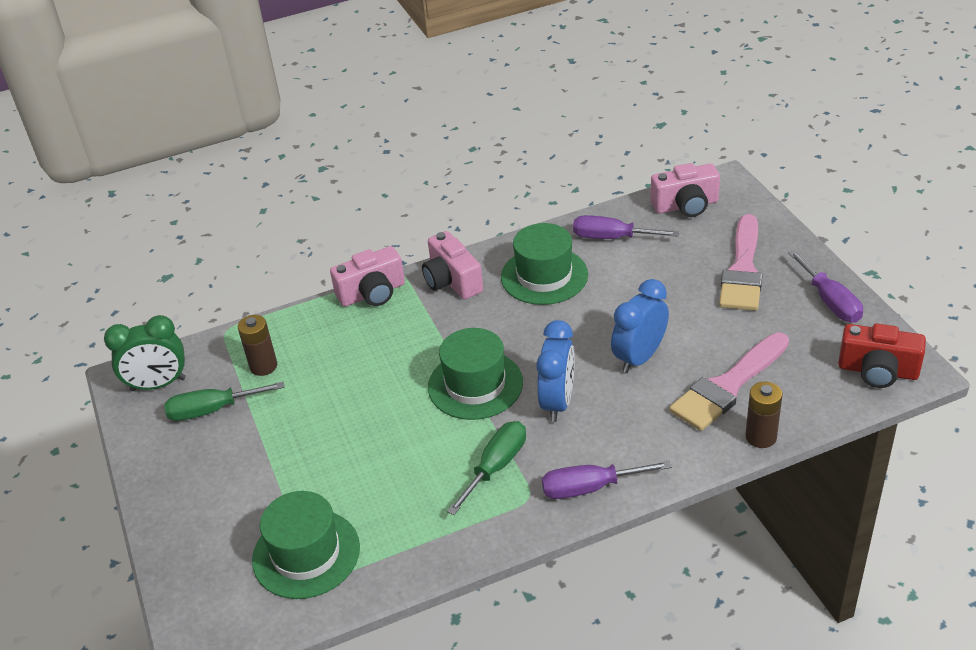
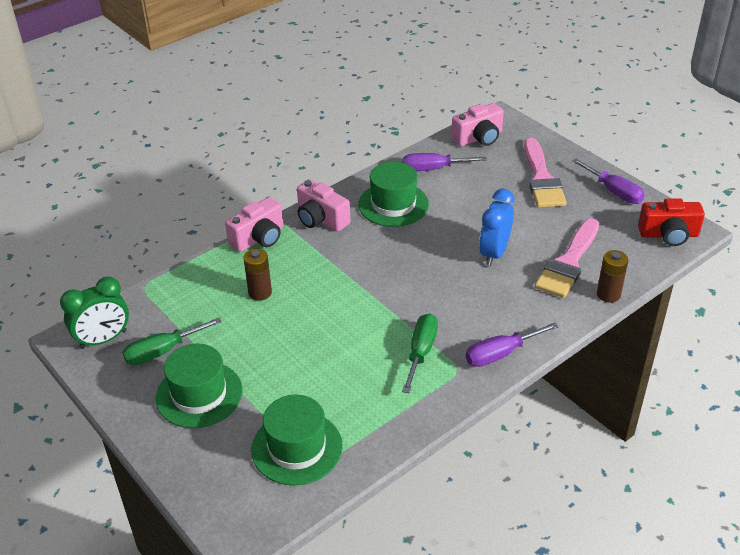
camera: 20 degrees left, 0 degrees up
(263, 366) = (191, 309): brown battery -> brown battery (260, 292)
(475, 385) = (376, 294): green hat -> green hat (199, 394)
(558, 402) = (447, 296): blue clock -> none

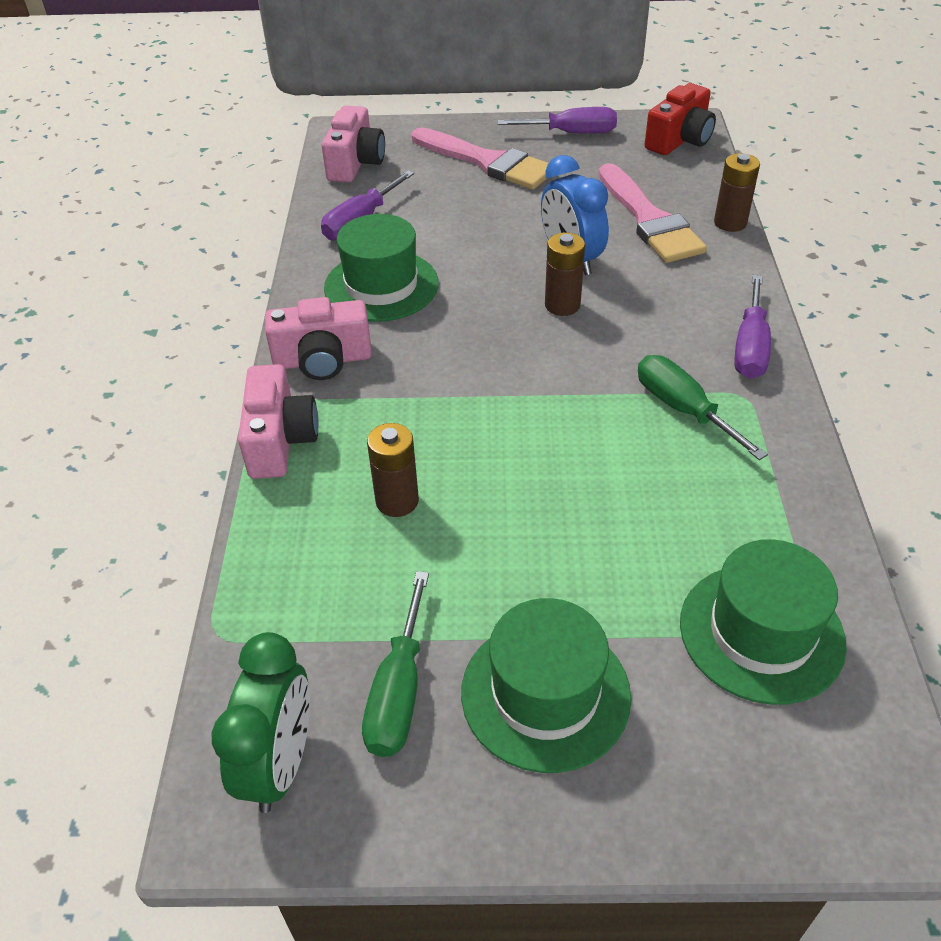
camera: 50 degrees left, 5 degrees up
(452, 270) = (562, 305): none -> brown battery

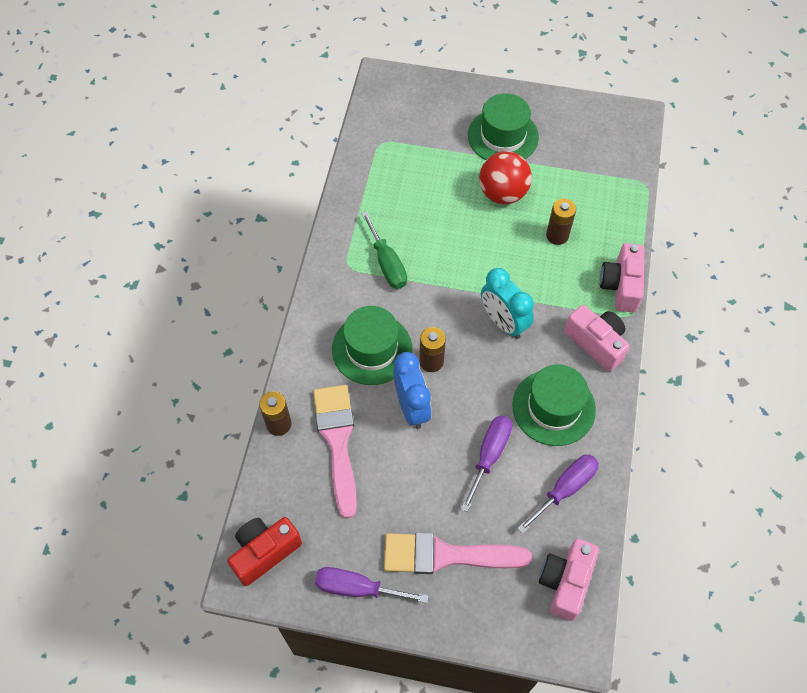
camera: 170 degrees left, 15 degrees up
(280, 764) = (613, 130): green clock -> none
(323, 360) = (596, 343): pink camera -> pink camera turned 45 degrees clockwise
(398, 691) = (564, 147): green screwdriver -> none
(469, 363) = (503, 322): none -> turquoise clock
(488, 162) = (446, 555): pink brush -> pink brush turned 45 degrees counterclockwise
(515, 561) = (502, 193): none -> red ball
(750, 347) = (326, 300): purple screwdriver -> purple screwdriver (489, 455)
(761, 632) = (403, 143): green hat -> green hat (372, 349)

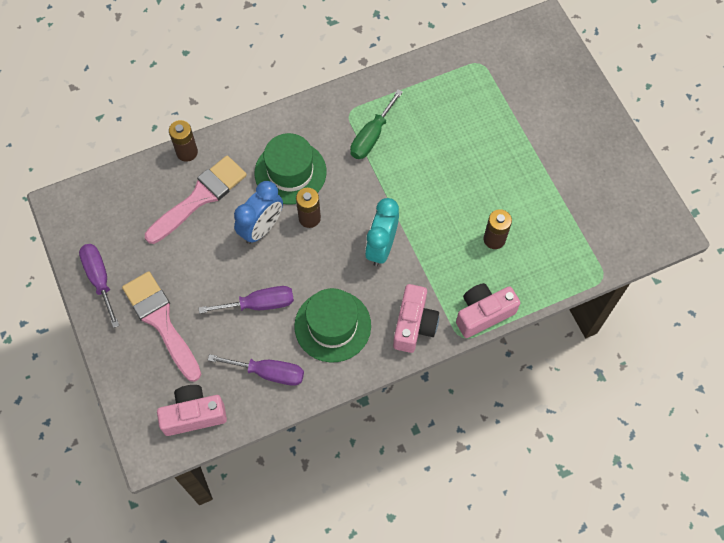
camera: 55 degrees right, 5 degrees up
(264, 552) = (87, 206): red camera -> none
(502, 193) = (503, 176): red ball -> none
(503, 136) = (560, 143): green hat -> none

